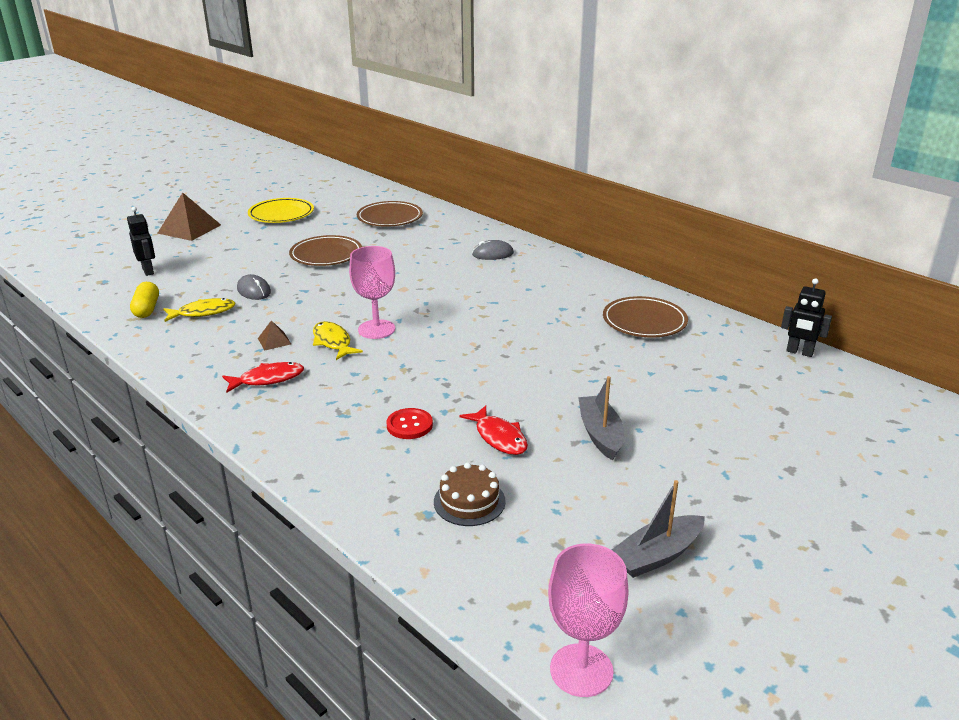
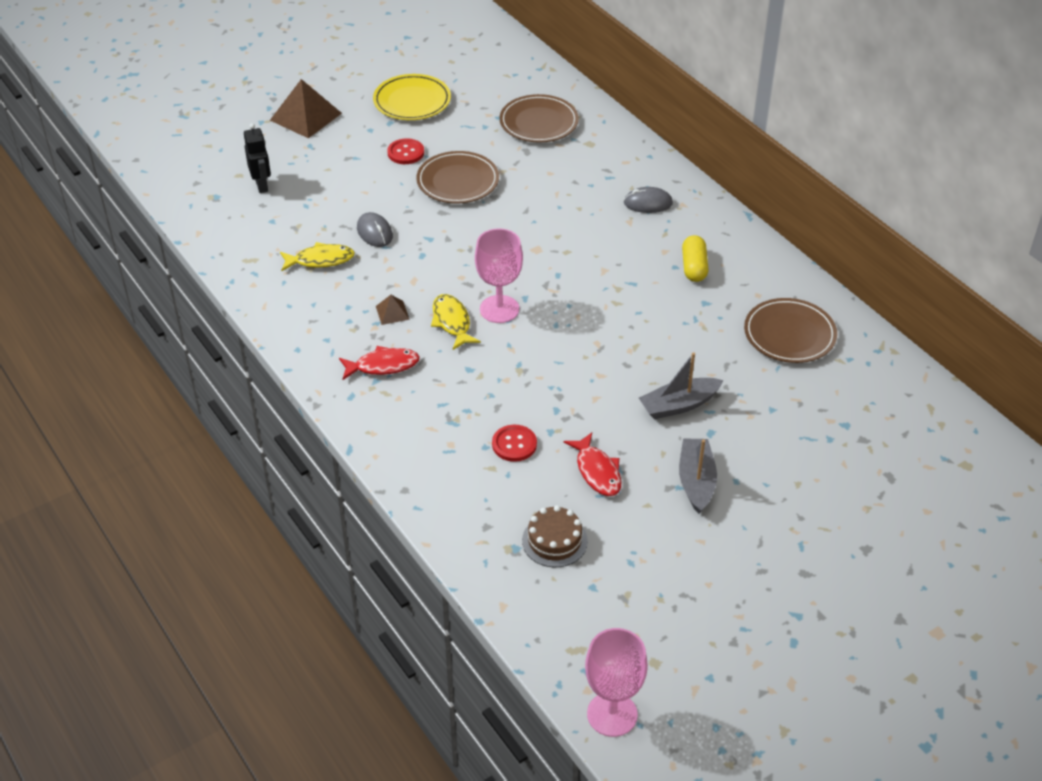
camera: 10 degrees right, 15 degrees up
(147, 309) = (262, 247): yellow capsule -> yellow capsule (694, 267)
(278, 242) = (406, 153): none -> red button
(657, 555) = (707, 621): grey boat -> grey boat (679, 405)
(799, 352) = (942, 402): black robot -> none

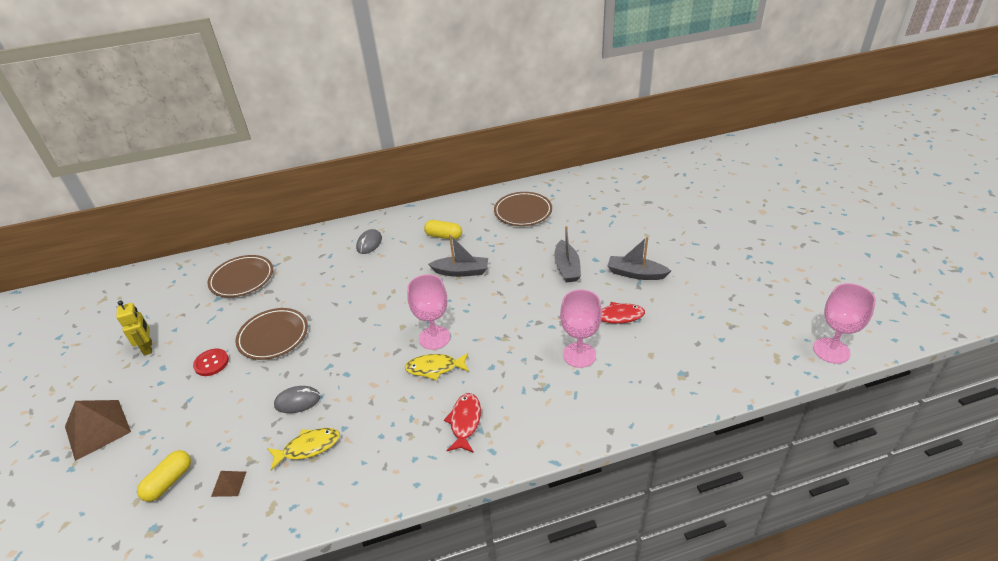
camera: 70 degrees left, 5 degrees down
(262, 185) = (169, 481): black robot -> yellow capsule
(320, 260) = (308, 447): yellow fish -> yellow fish turned 60 degrees clockwise
(392, 312) = (404, 405): brown pyramid -> brown pyramid (229, 484)
(412, 101) = (148, 348): yellow plate -> yellow robot
(514, 444) = (579, 355): red button -> pink goblet
(554, 541) = (677, 350): brown cake -> none
(627, 302) = (461, 271): none -> grey boat

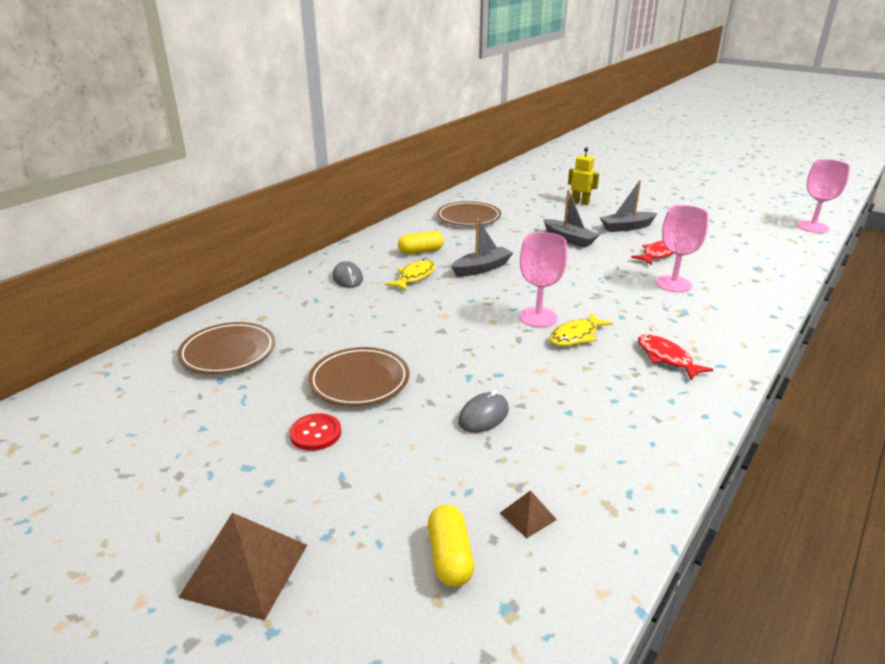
camera: 40 degrees left, 10 degrees down
(148, 348) = (189, 460): yellow robot -> yellow robot (580, 202)
(308, 447) = (561, 443): yellow fish -> yellow fish (414, 277)

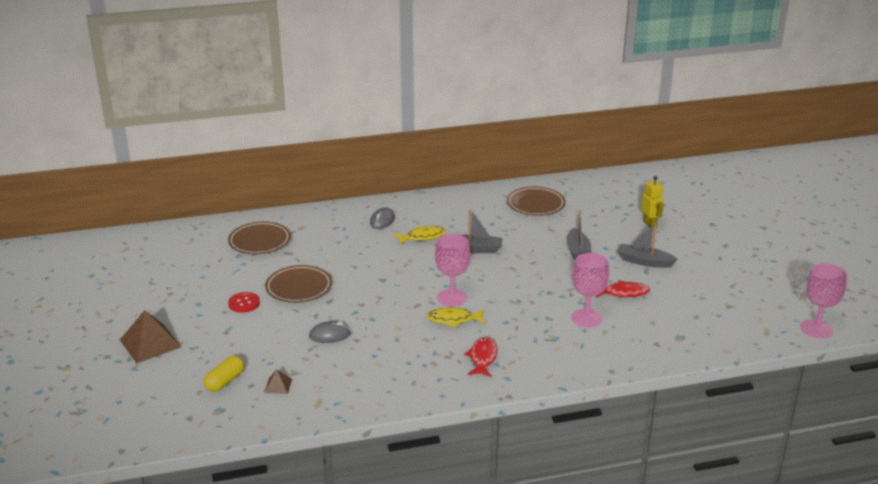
camera: 40 degrees right, 0 degrees up
(421, 251) = (456, 219): yellow capsule -> none

